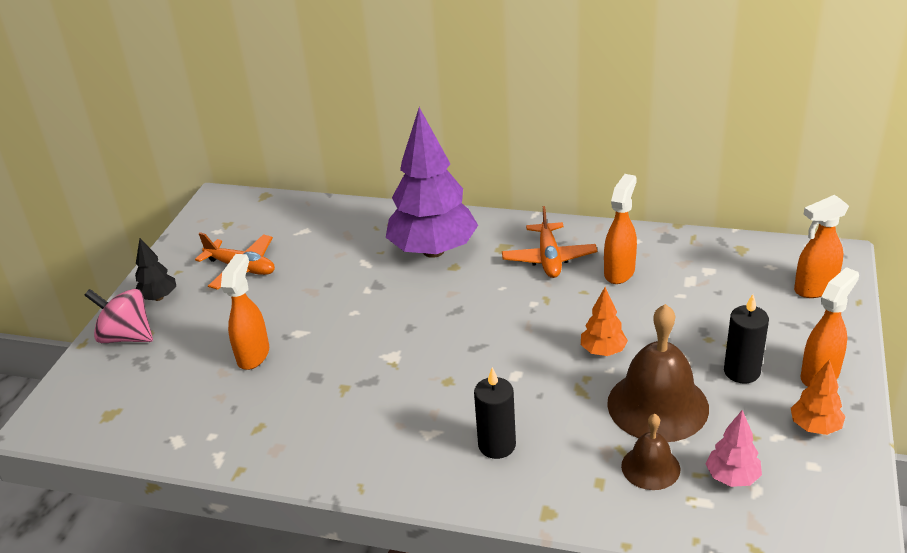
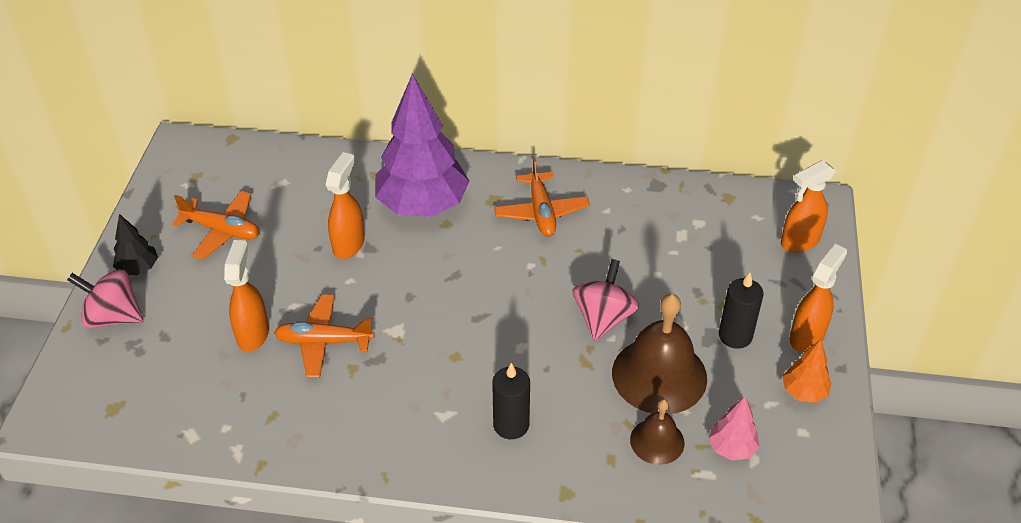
camera: 10 degrees left, 10 degrees up
(320, 364) = (324, 342): none -> orange plane
(603, 351) = (603, 318): orange tree -> pink spinning top
(619, 272) = (612, 226): orange spray bottle -> orange spray bottle (349, 244)

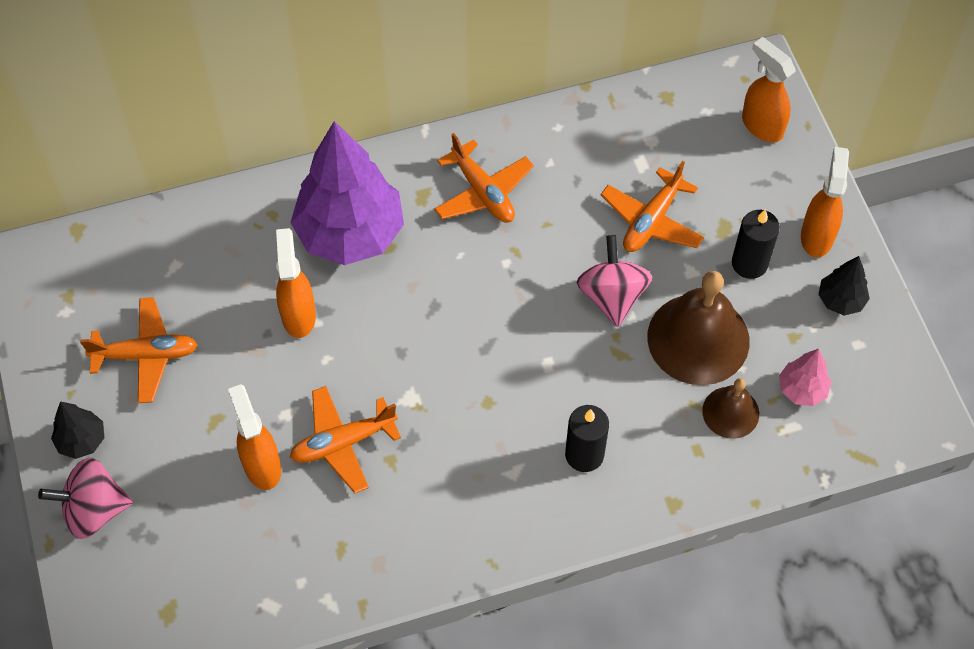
camera: 25 degrees left, 15 degrees up
(667, 276) = (651, 220): none -> orange plane
(799, 242) = (761, 125): orange spray bottle -> orange spray bottle turned 105 degrees clockwise
(803, 392) = (840, 300): orange tree -> black tree

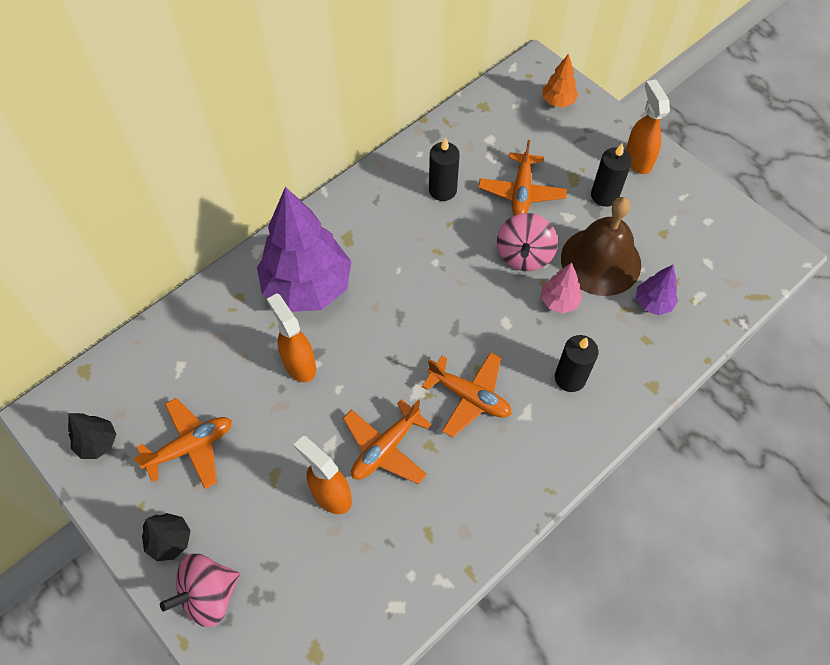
camera: 25 degrees left, 0 degrees up
(483, 192) = (390, 218): orange plane -> orange plane (469, 397)
(560, 181) = (442, 190): none -> black candle
(612, 296) = (524, 255): pink spinning top -> pink spinning top turned 135 degrees counterclockwise
(730, 412) = (653, 303): brown bell -> purple tree
(761, 125) = (558, 101): orange spray bottle -> orange tree
(802, 389) = (690, 267): pink tree -> pink tree (559, 301)
(840, 300) = (679, 196): black tree -> black tree (98, 443)

